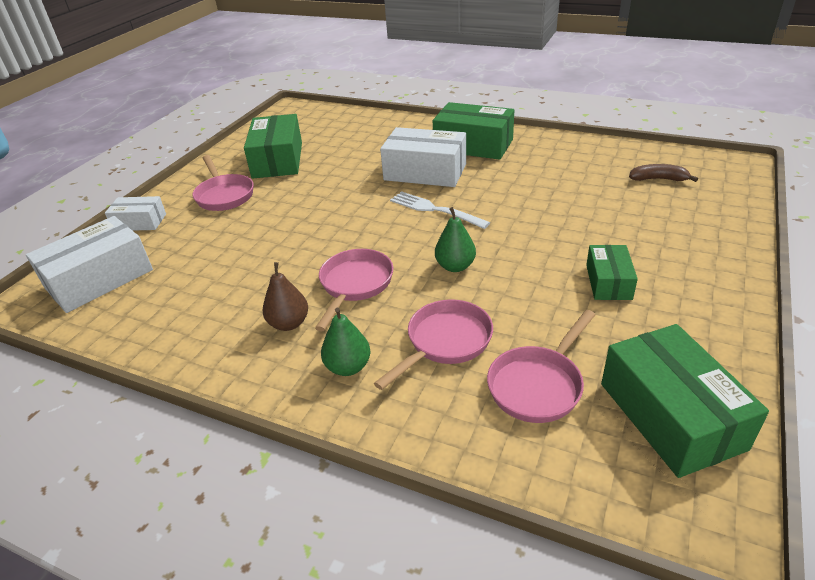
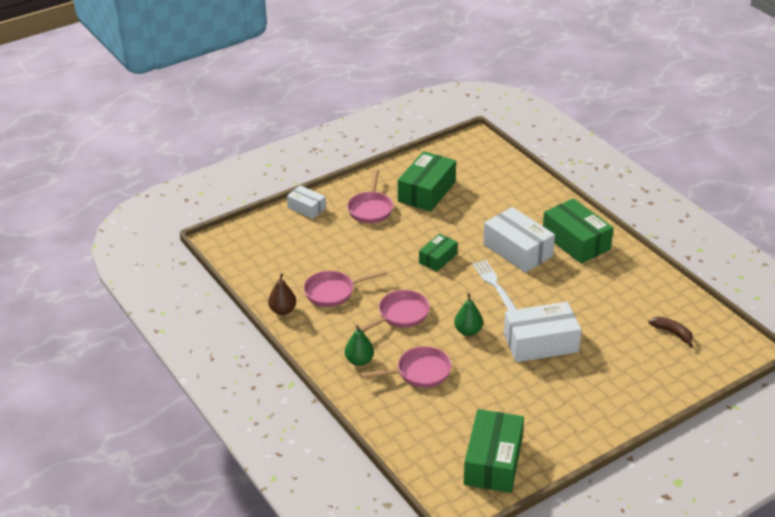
camera: 30 degrees right, 0 degrees up
(99, 279) = (264, 242): white box -> white box (540, 343)
(289, 323) = (347, 321): brown pear -> brown pear (283, 310)
(538, 385) = (445, 416): pink pan -> pink pan (333, 292)
(608, 282) = (546, 384): green box -> green box (438, 258)

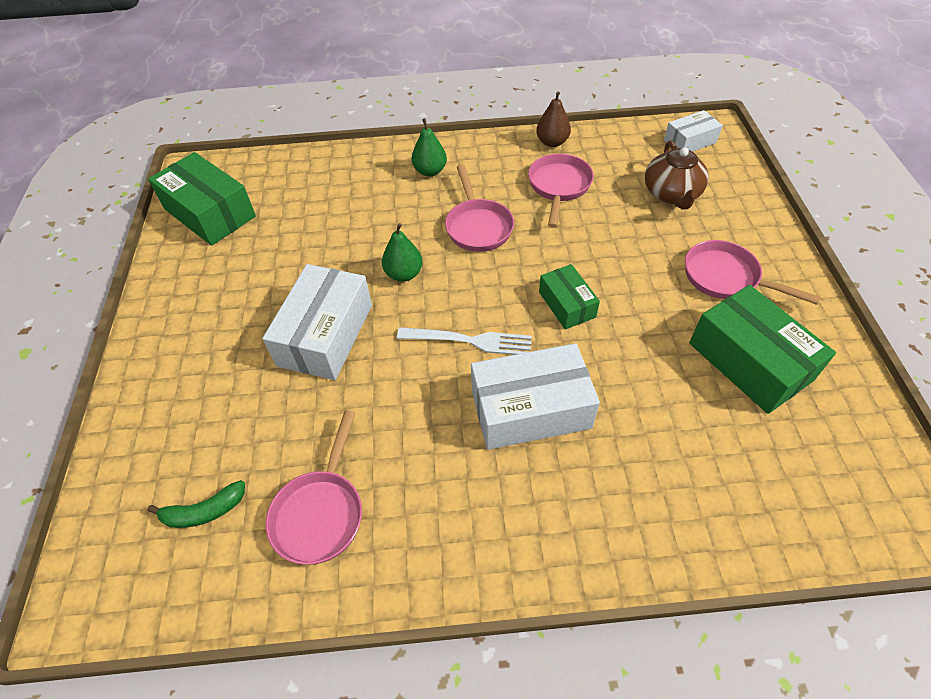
camera: 120 degrees right, 15 degrees up
(306, 208) = (754, 216): white box -> white box (689, 141)
(307, 243) = (672, 194): none -> brown teapot
(419, 372) = (374, 207): pink pan -> pink pan (320, 512)
(576, 241) = (505, 509): green box -> none
(672, 333) = (204, 511): brown banana -> green banana

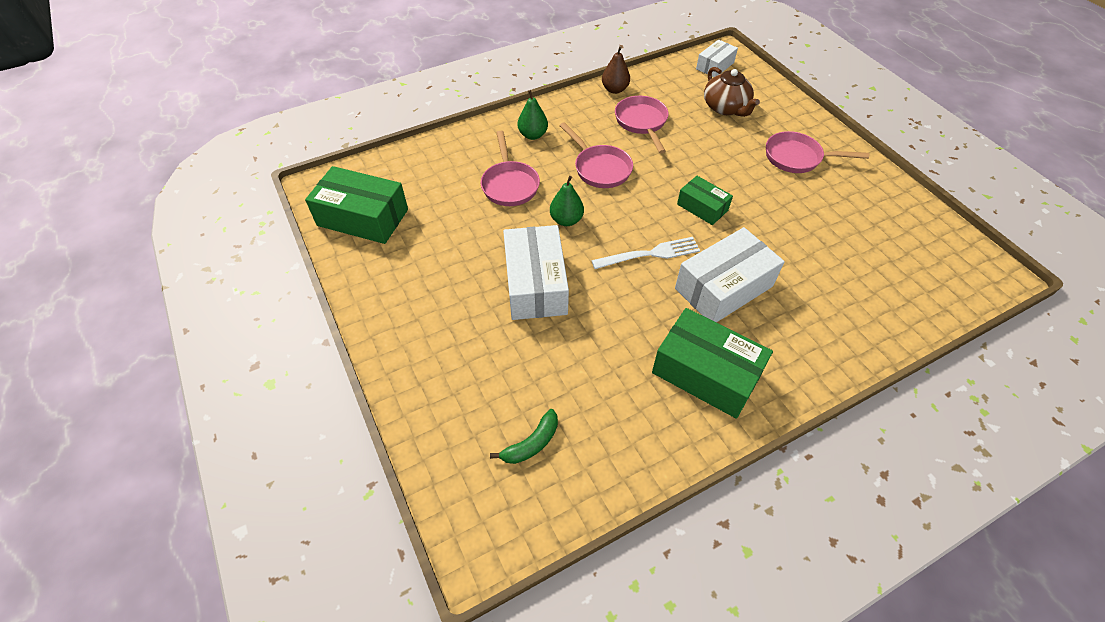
camera: 25 degrees left, 0 degrees up
(320, 512) = (622, 410): pink pan -> pink pan (509, 184)
(749, 361) = (844, 210): green box -> green box (706, 373)

